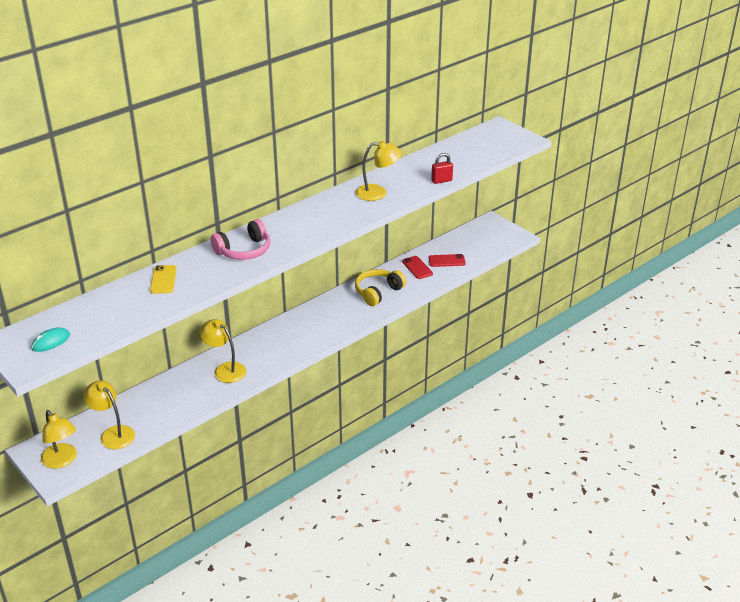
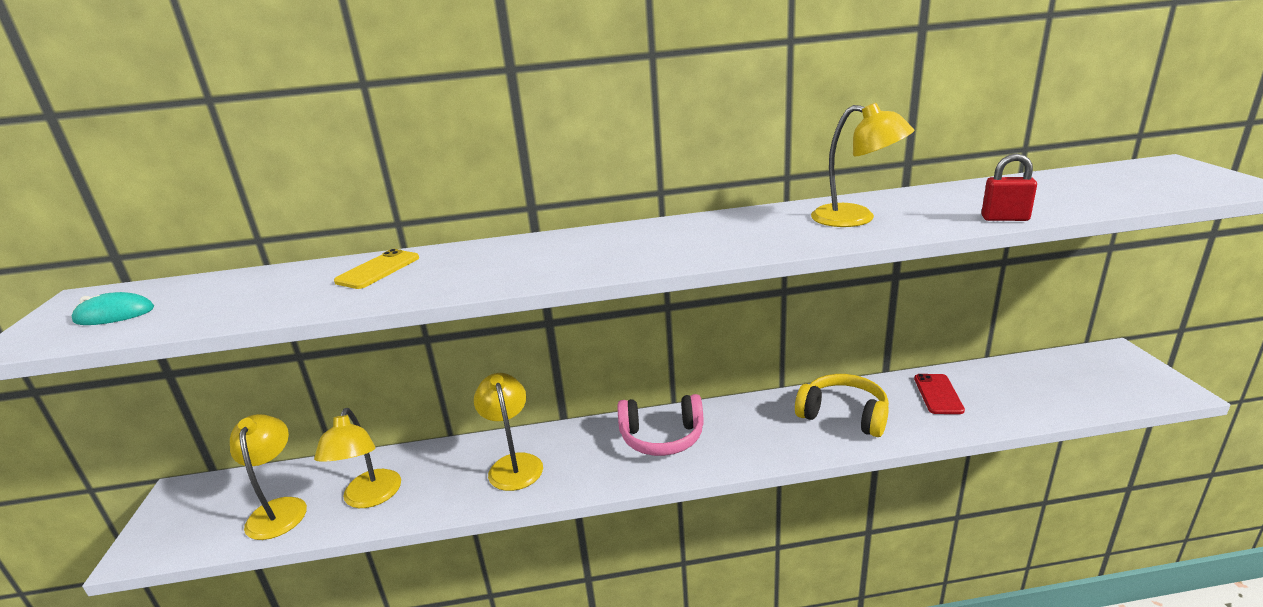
camera: 35 degrees right, 10 degrees down
(62, 461) = (180, 526): yellow lamp -> yellow lamp (369, 498)
(244, 250) = (541, 256): pink headphones -> pink headphones (662, 437)
(378, 292) = (843, 415): yellow headphones -> yellow headphones turned 45 degrees clockwise
(447, 261) = (1002, 397): red phone -> none

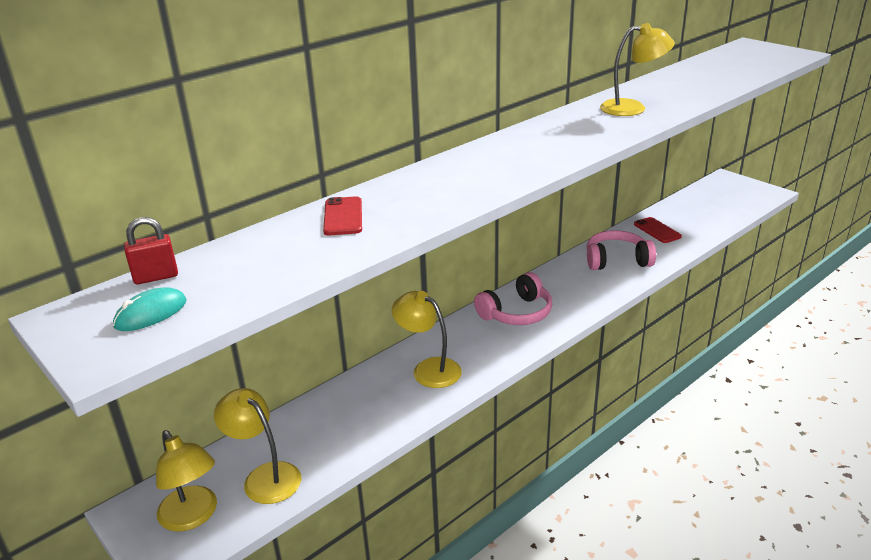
camera: 35 degrees left, 5 degrees up
(369, 498) = (339, 435): yellow lamp -> yellow lamp (193, 517)
(378, 270) = (343, 216): yellow phone -> red phone
(843, 415) = (616, 260): yellow headphones -> pink headphones
(1005, 218) = (714, 93): red padlock -> red padlock (156, 277)

